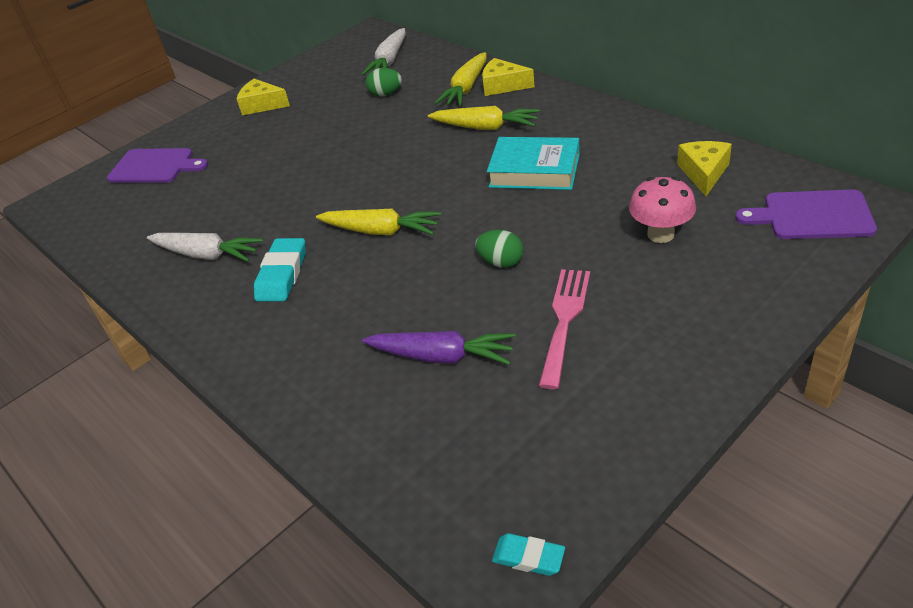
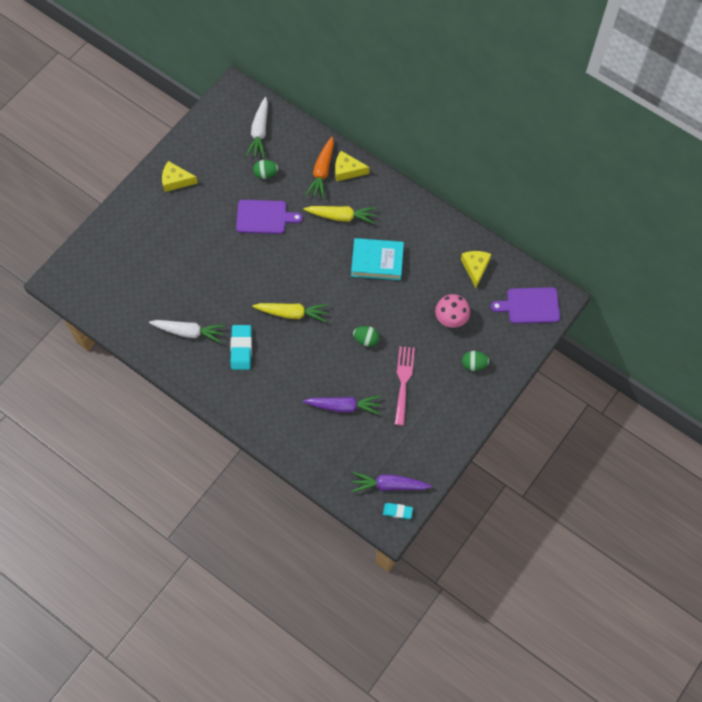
camera: 15 degrees left, 25 degrees up
(155, 166) = (119, 247): purple cutting board -> purple cutting board (264, 217)
(466, 89) = (322, 172): yellow carrot -> orange carrot
(514, 499) = (389, 485): none -> purple carrot
(707, 296) = (474, 364): none -> green egg

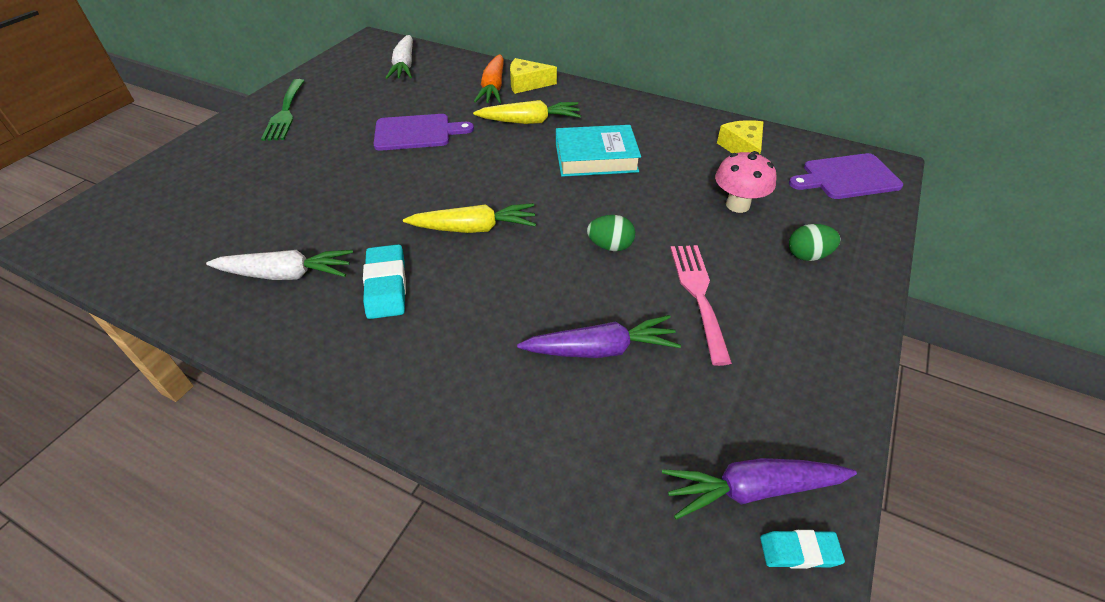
camera: 10 degrees left, 20 degrees down
(176, 180) = (285, 113): yellow cheese -> green fork
(266, 174) = (415, 96): green egg -> none

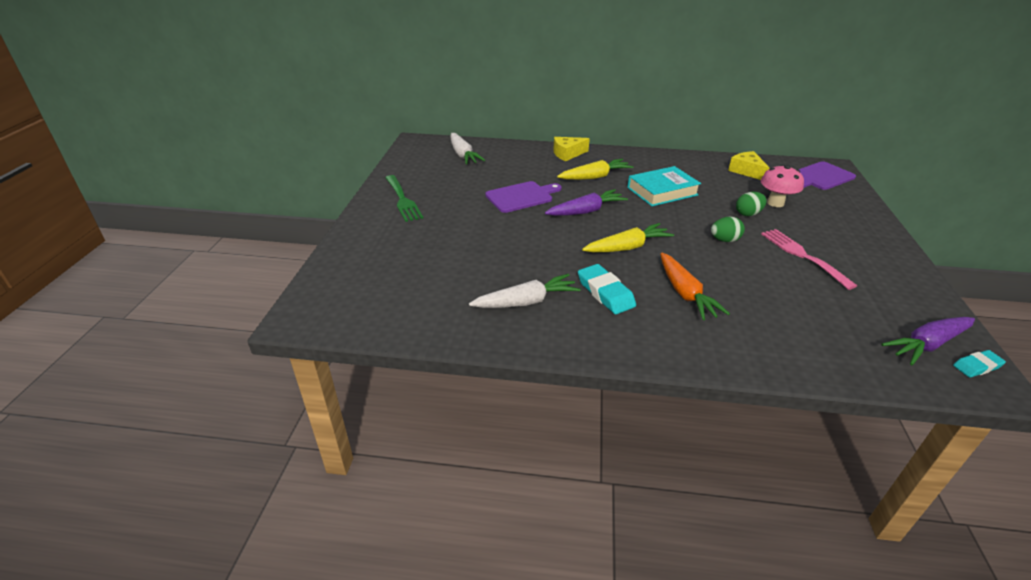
camera: 20 degrees left, 10 degrees down
(493, 88) = (546, 160): orange carrot -> orange carrot (685, 293)
(601, 349) = (778, 297): purple carrot -> purple carrot (586, 211)
(807, 255) = (840, 222): green egg -> green egg (748, 214)

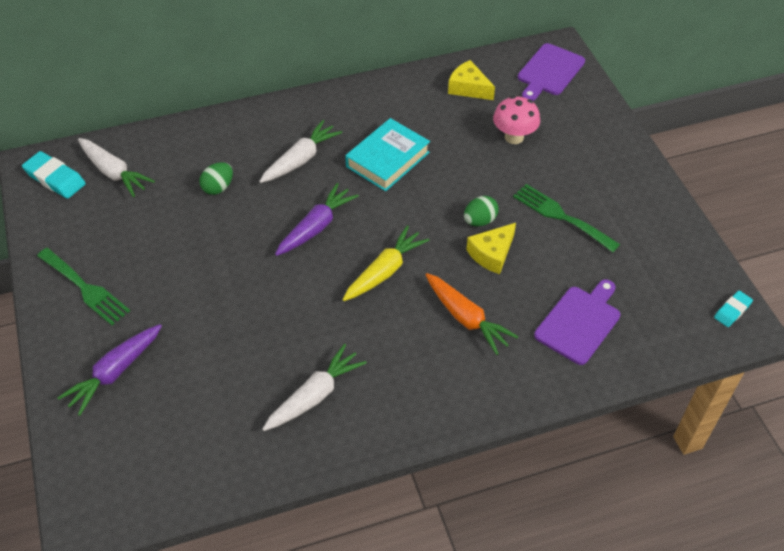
camera: 25 degrees left, 15 degrees up
(521, 196) = (229, 228): purple cutting board -> purple cutting board (579, 322)
(567, 154) = (248, 124): yellow cheese -> yellow cheese (492, 254)
(595, 177) = (301, 159): yellow carrot -> white carrot
(605, 293) = (389, 350): turquoise eraser -> turquoise eraser (55, 178)
(748, 214) = (491, 167): green egg -> green egg (218, 187)
(802, 255) = (561, 216): pink fork -> green fork
(927, 345) = (690, 300): purple carrot -> purple carrot (115, 373)

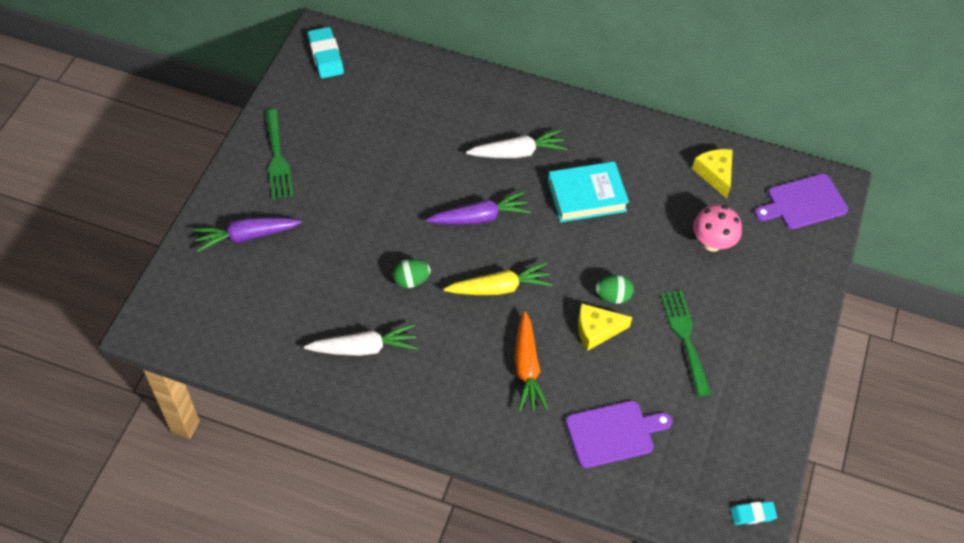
camera: 35 degrees right, 5 degrees up
(114, 173) = (370, 77): white carrot -> none
(218, 187) = (435, 137): green egg -> green egg (411, 280)

